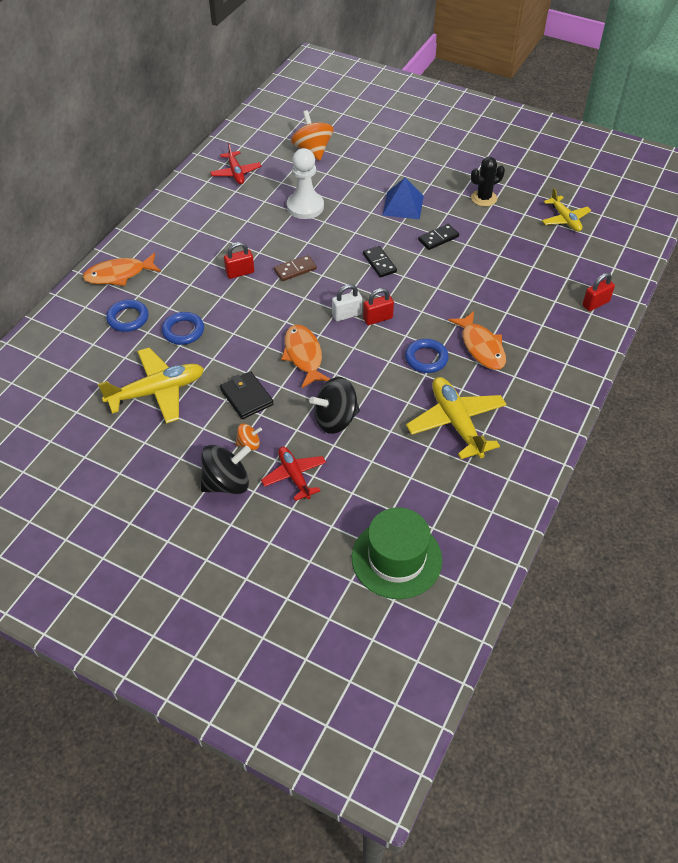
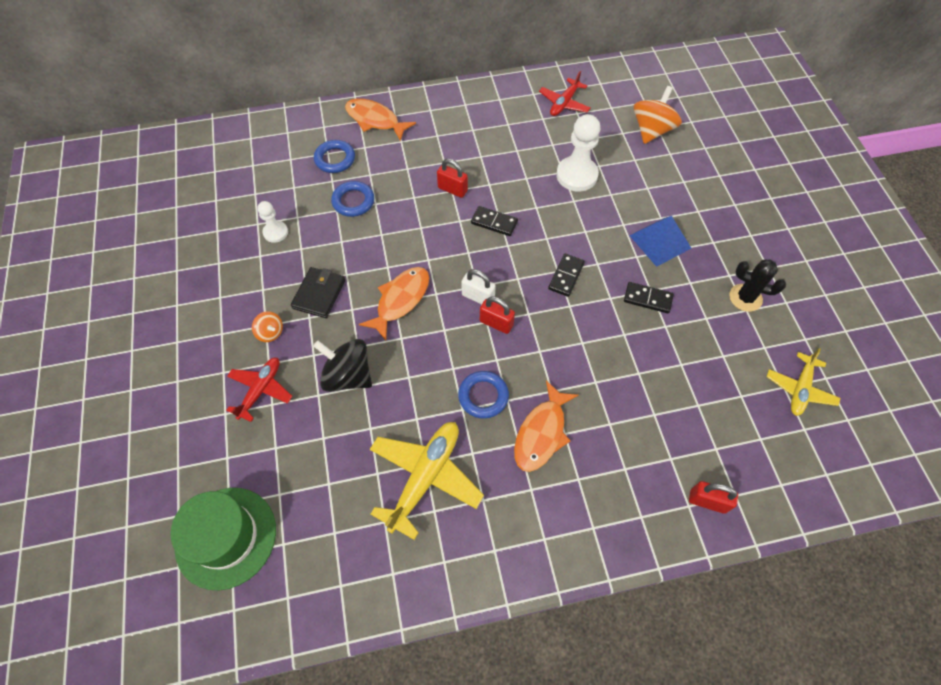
camera: 50 degrees right, 10 degrees up
(157, 391) = (275, 232): yellow plane -> white pawn
(227, 483) = (217, 347): black spinning top -> none
(295, 270) = (494, 222): brown domino -> black domino

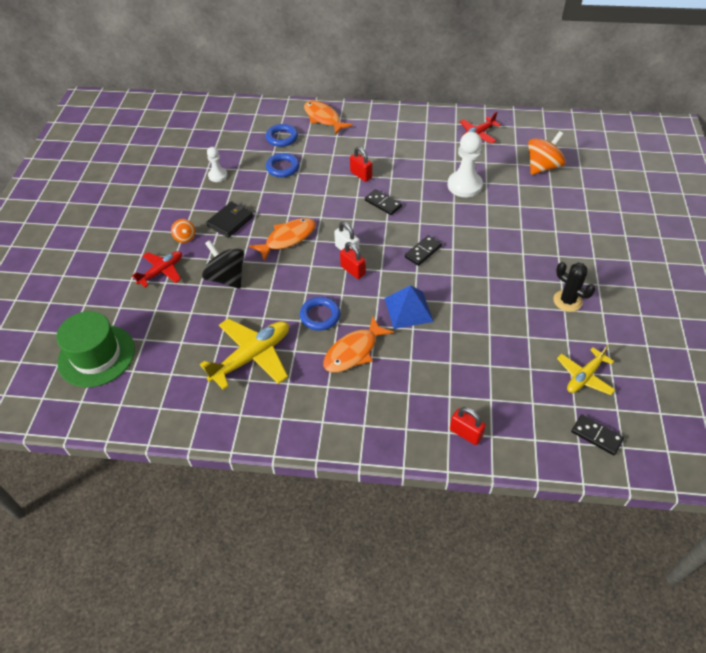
camera: 20 degrees right, 10 degrees down
(647, 299) = (483, 282): black domino -> black domino (596, 436)
(660, 241) = (512, 245): blue pyramid -> blue pyramid (408, 309)

